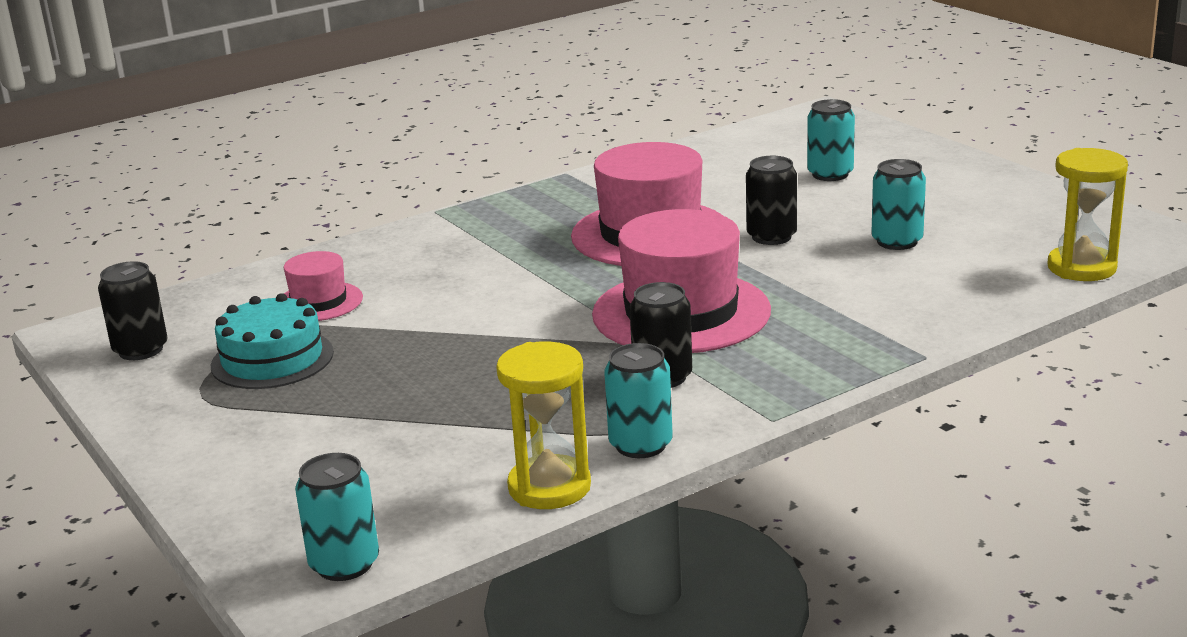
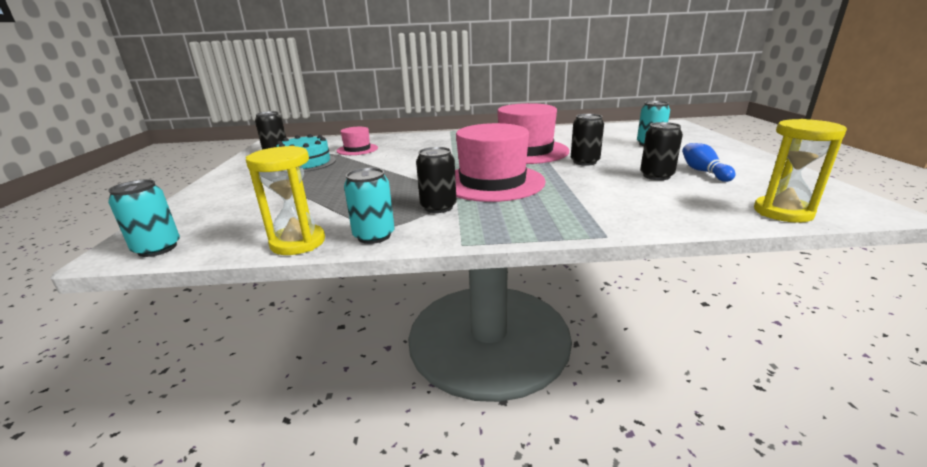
camera: 30 degrees right, 0 degrees up
(897, 241) = (656, 176): turquoise can -> black can
(949, 219) = (703, 172): none -> blue bowling pin

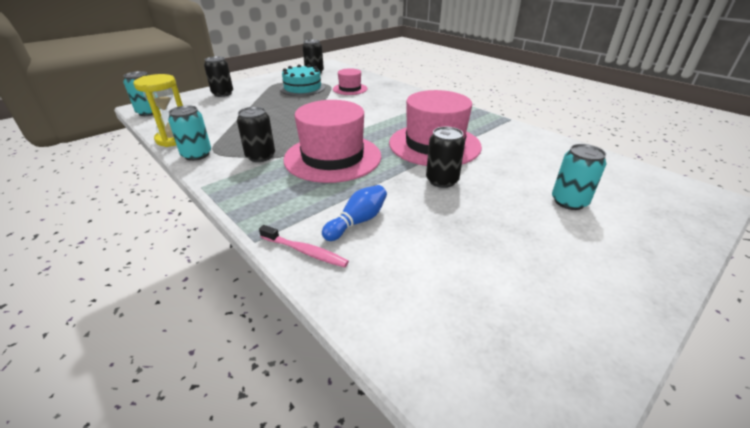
camera: 50 degrees right, 10 degrees up
(642, 220) = (305, 251): none -> pink toothbrush
(656, 176) = (448, 232): black can -> black can (223, 94)
(703, 172) = (506, 262): blue bowling pin -> blue bowling pin (357, 221)
(782, 212) = (414, 349): yellow hourglass -> none

